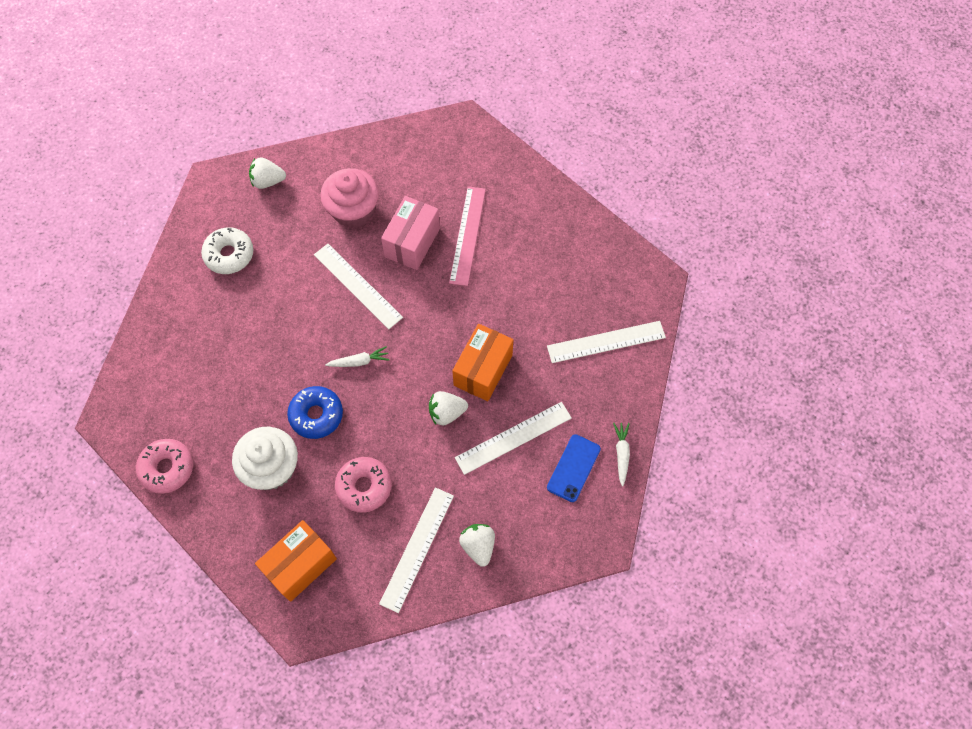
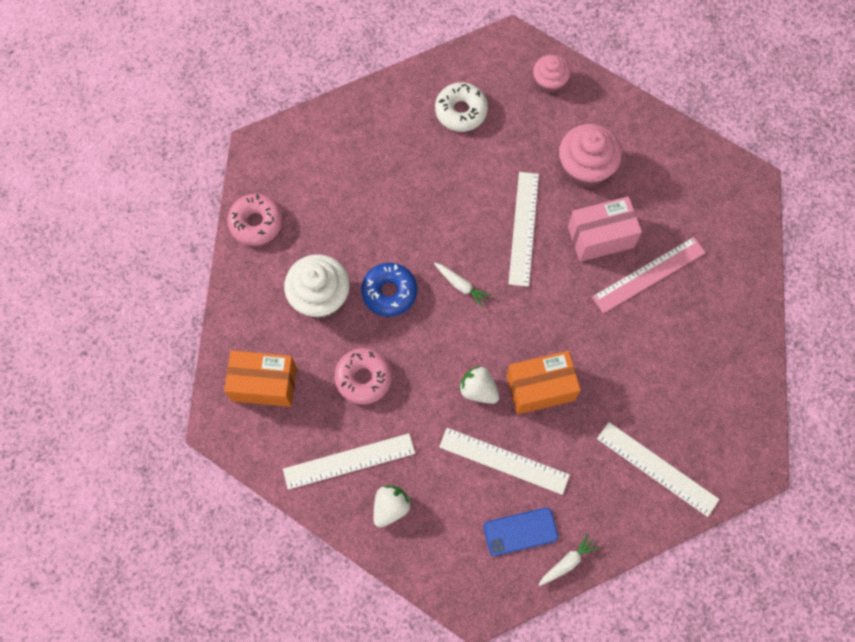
camera: 50 degrees right, 5 degrees up
(268, 181) = (549, 82): white strawberry -> pink cupcake

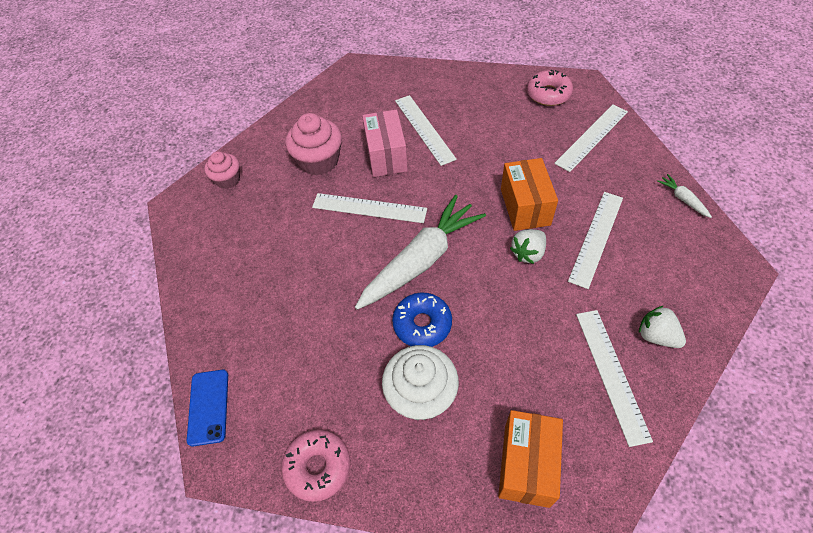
camera: 80 degrees left, 15 degrees down
(363, 378) = (517, 354): pink donut -> pink donut (548, 94)
(461, 111) = (235, 249): white donut -> none
(461, 285) = (421, 260): white carrot -> white carrot, size x2.49
(520, 531) = (661, 230): blue phone -> blue phone (208, 407)
(648, 274) = (424, 129): pink ruler -> white ruler

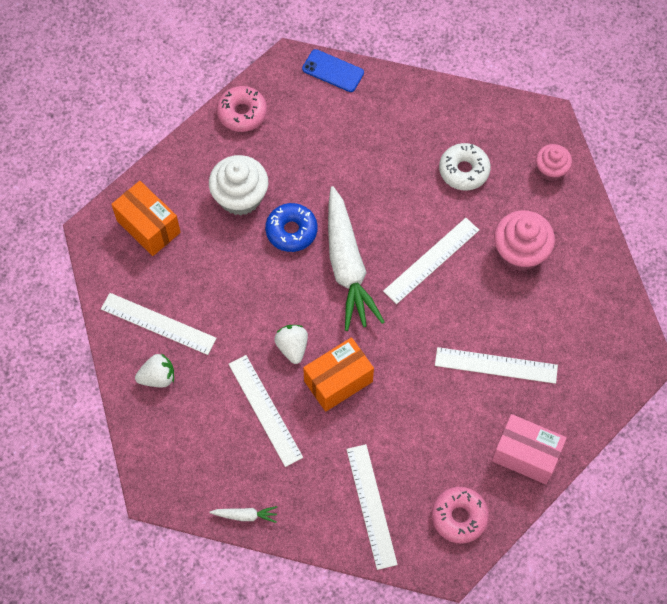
camera: 120 degrees right, 10 degrees up
(265, 232) = (464, 170): none -> white donut
(386, 156) = (484, 310): pink box -> pink box (526, 455)
(525, 207) = (338, 381): orange box -> orange box turned 60 degrees counterclockwise

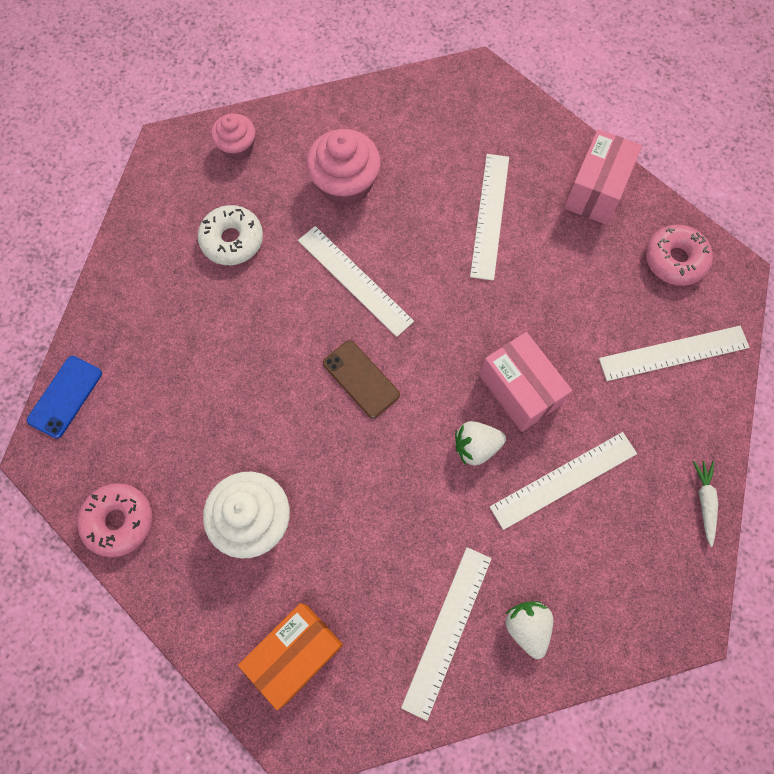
camera: 90 degrees left, 5 degrees up
(291, 231) = (309, 450): blue donut -> none
(338, 381) = (519, 390): orange box -> pink box
(347, 266) = (361, 379): white carrot -> brown phone

